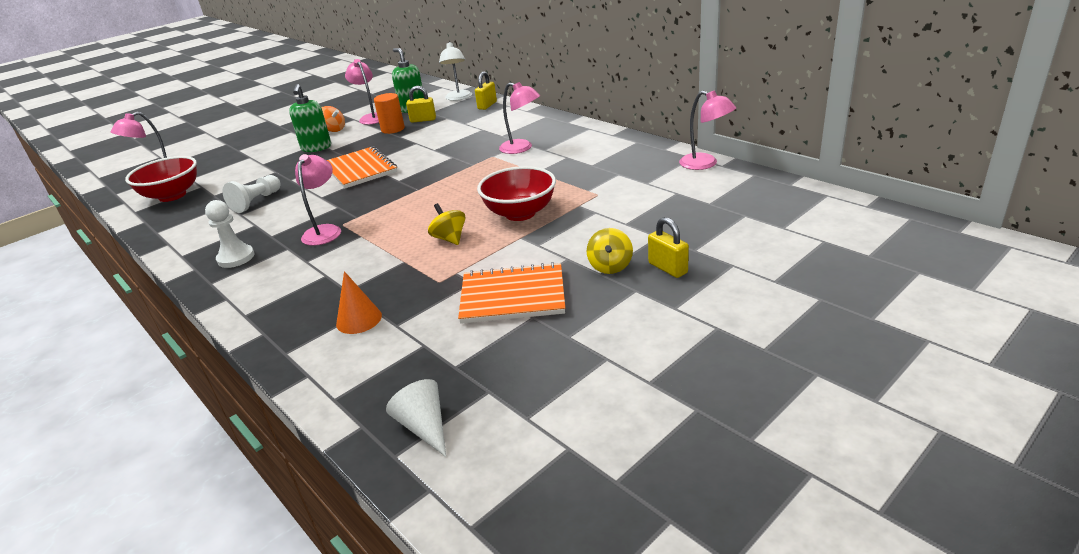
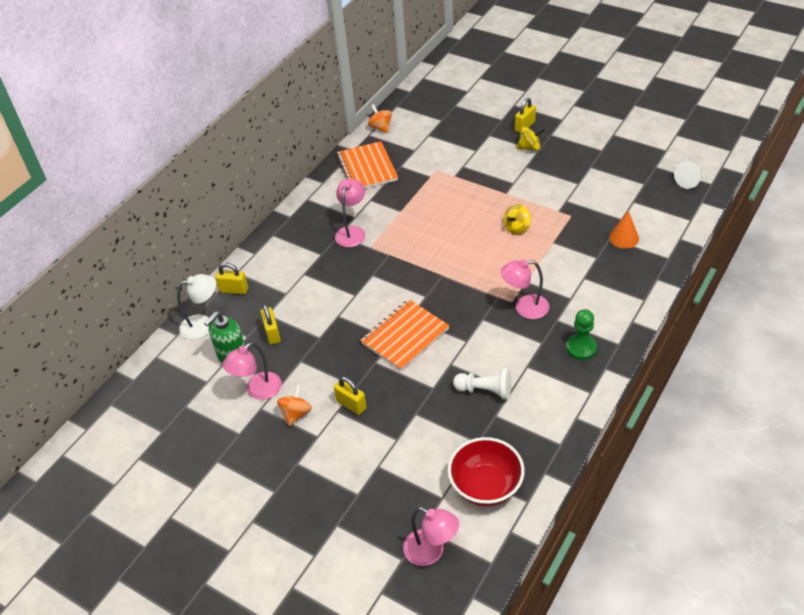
camera: 105 degrees left, 15 degrees up
(236, 258) = (581, 348): white pawn -> green pawn
(316, 148) = (351, 405): green soap dispenser -> yellow padlock
(393, 129) = (298, 352): orange cylinder -> none
(513, 296) = (574, 179): orange notebook -> orange notebook (367, 168)
(520, 213) = (472, 202): red bowl -> none
(705, 164) = (381, 127): pink lamp -> orange spinning top

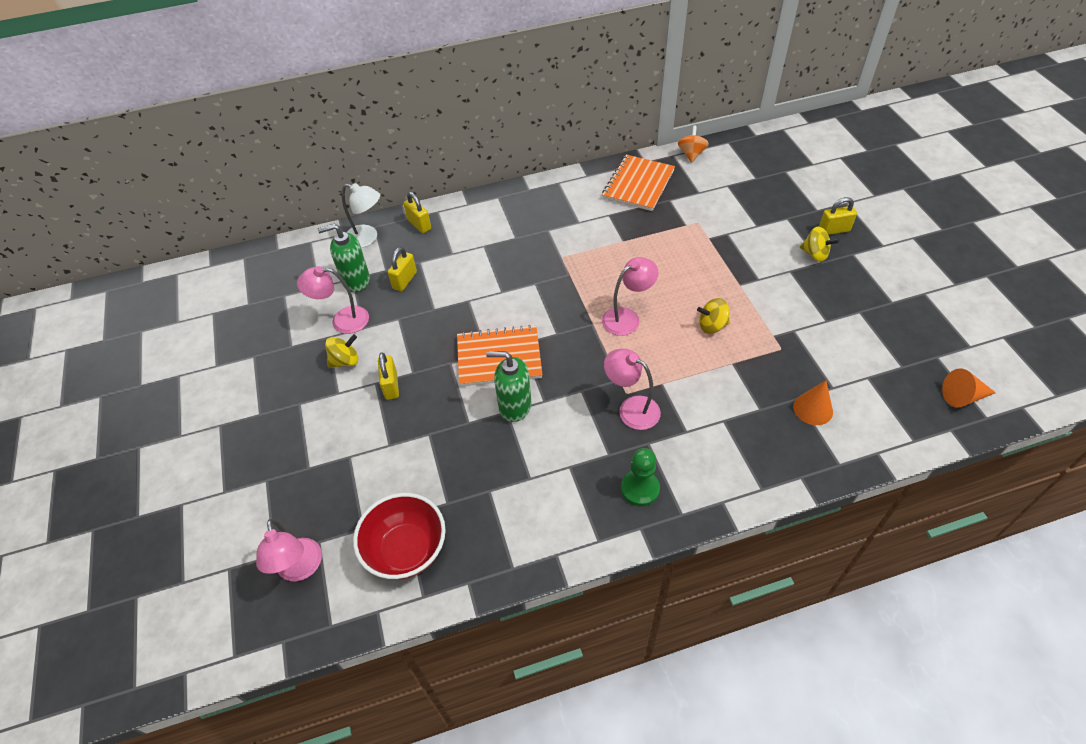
camera: 40 degrees right, 5 degrees up
(296, 413) = (345, 361): orange spinning top -> yellow spinning top
(352, 232) = (562, 234): pink lamp -> pink lamp (627, 317)
(451, 357) = (514, 406): none -> green soap dispenser
(485, 390) = (507, 460): white pawn -> none
(689, 180) = (963, 396): white cone -> orange cone

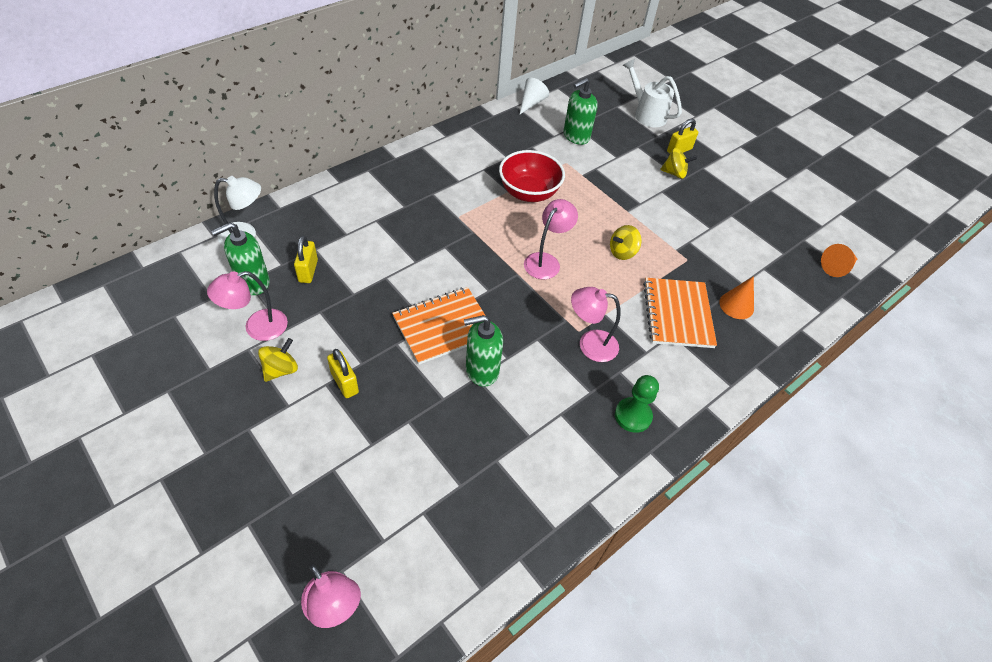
camera: 30 degrees left, 0 degrees up
(406, 550) = (441, 547): red bowl -> red bowl (529, 193)
(419, 224) = (297, 211): yellow padlock -> none
(638, 184) = (497, 137): orange notebook -> orange notebook (678, 314)
(691, 154) = (531, 103): orange spinning top -> white cone
(722, 197) = (576, 136): none -> green soap dispenser
(816, 184) = (647, 114): none -> white watering can

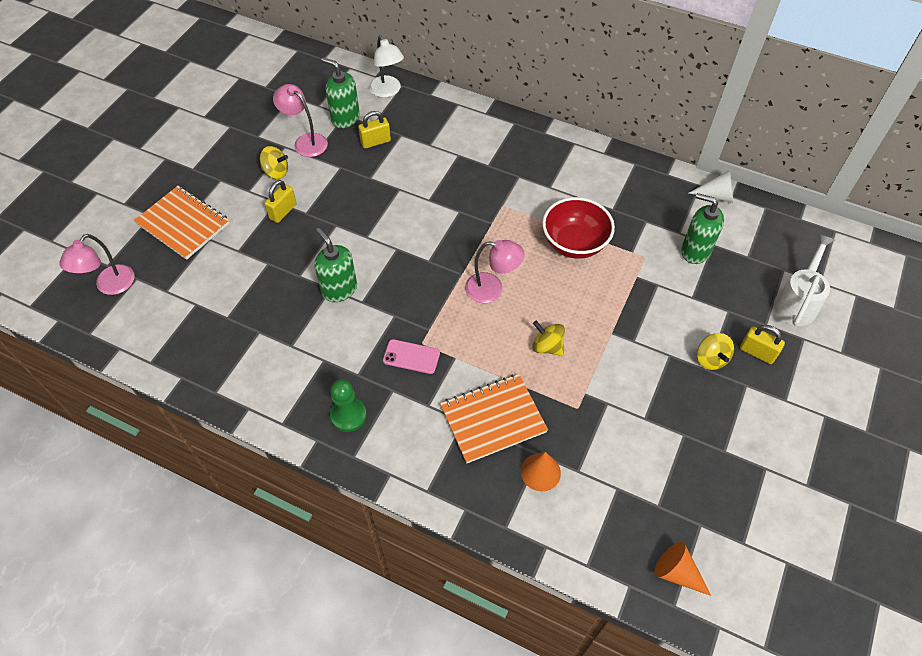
camera: 70 degrees right, 5 degrees up
(444, 327) = (370, 247): orange notebook -> orange notebook (183, 224)
(590, 344) = (411, 356): pink lamp -> pink phone

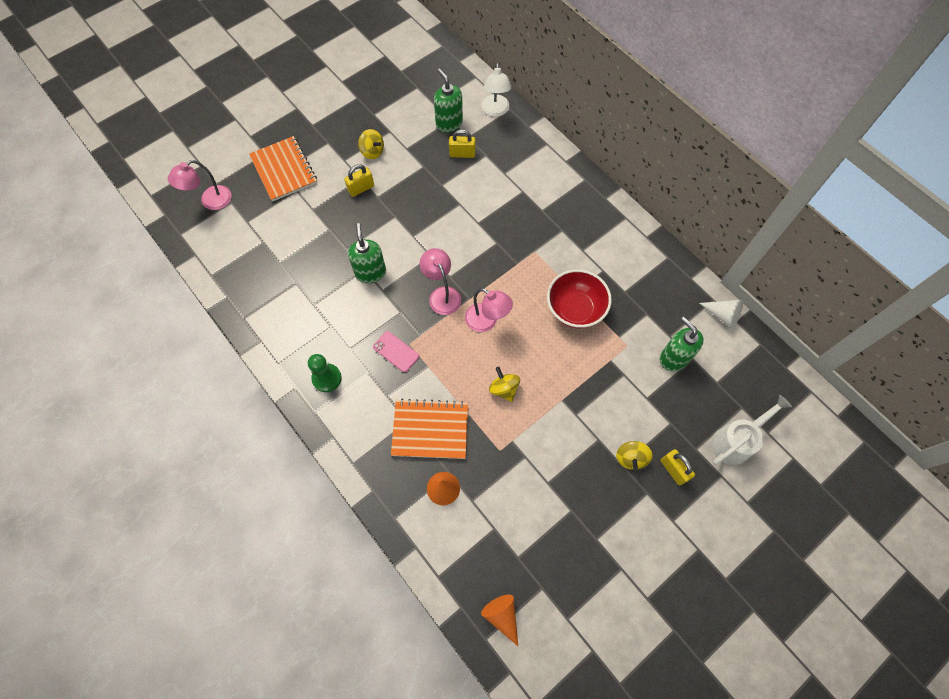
camera: 25 degrees right, 10 degrees up
(305, 141) = (408, 133): pink lamp -> pink lamp (442, 295)

